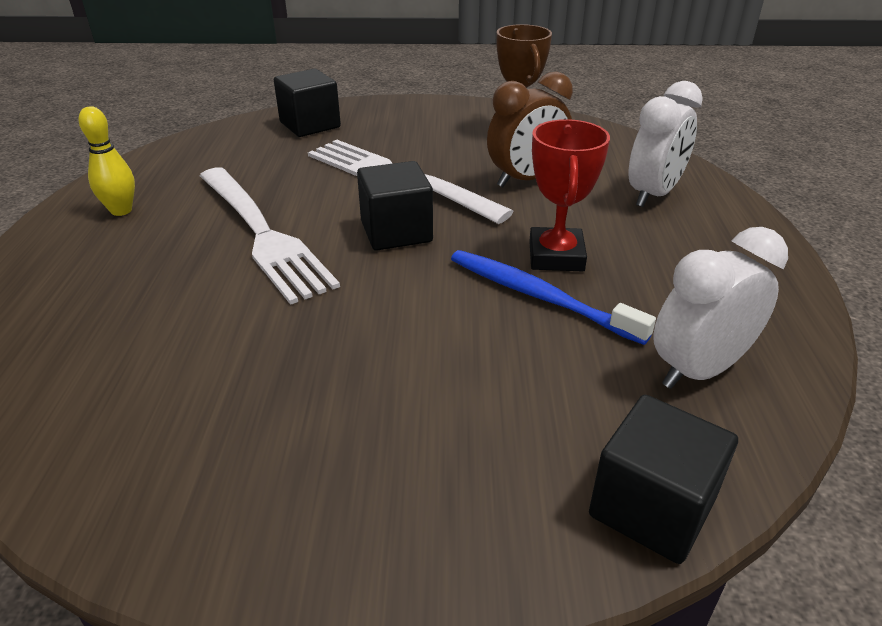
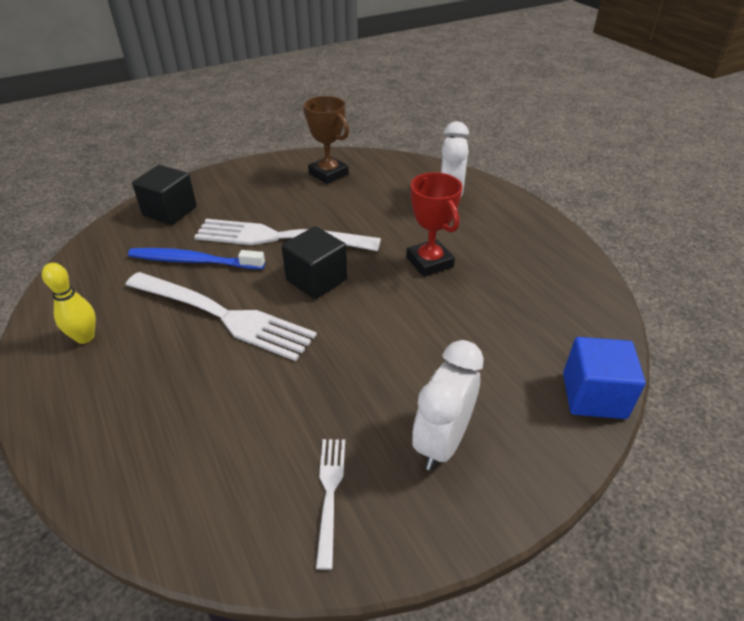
camera: 30 degrees left, 5 degrees up
(185, 458) = (330, 493): none -> white fork
(526, 180) = (366, 211): brown clock -> none
(539, 296) = (442, 294): blue toothbrush -> blue toothbrush (193, 261)
(651, 507) = (593, 395): black cube -> blue cube
(698, 370) = (557, 307): white clock -> white clock (442, 442)

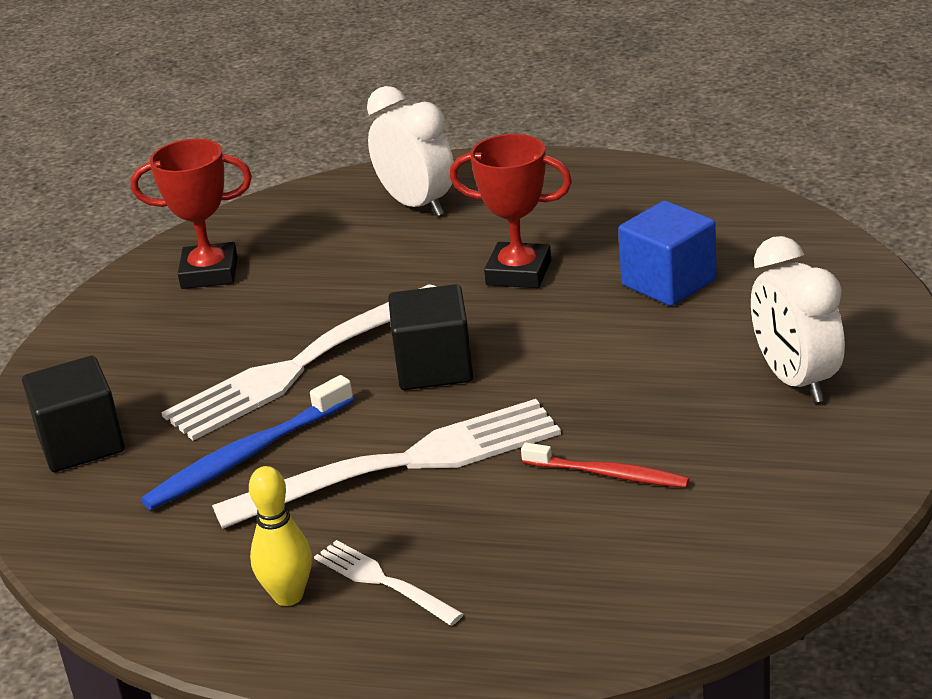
camera: 45 degrees left, 10 degrees down
(271, 404) = (608, 474): none -> red toothbrush
(328, 174) = (209, 273): brown trophy -> red trophy
(330, 493) = (779, 476): white fork -> white fork (383, 582)
(593, 395) = (845, 266): blue cube -> blue cube (668, 282)

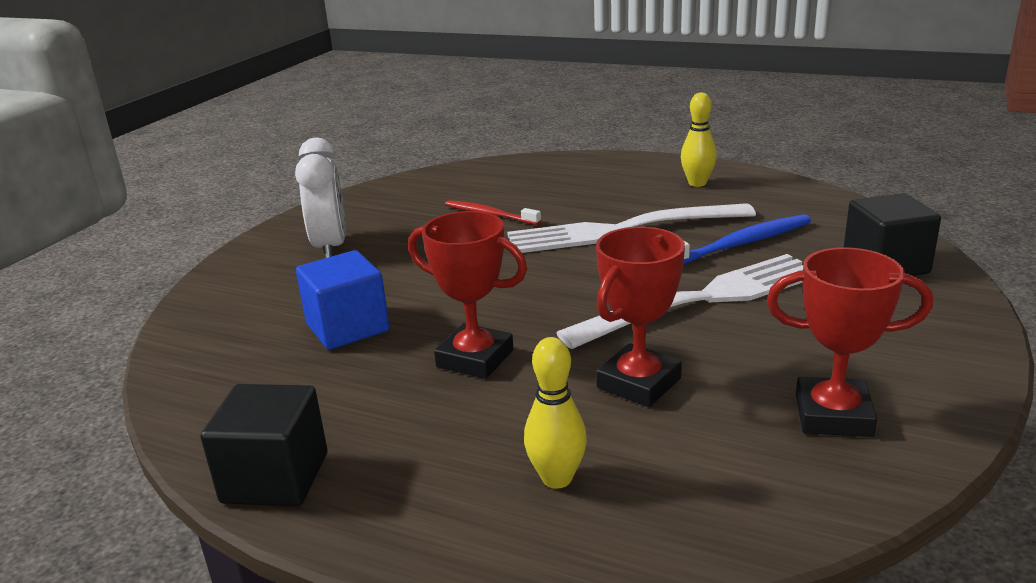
camera: 170 degrees left, 5 degrees down
(364, 274) = (639, 383): none -> red trophy
(383, 582) = (641, 184): white fork -> none
(417, 205) = (557, 478): white clock -> yellow bowling pin
(434, 367) = (584, 285): black cube -> black cube (275, 478)

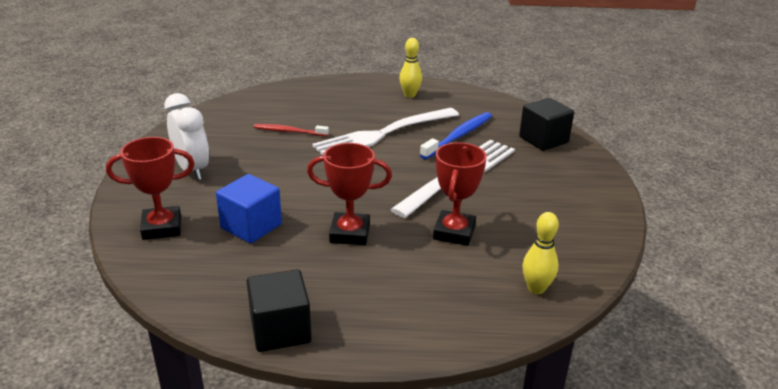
camera: 25 degrees left, 5 degrees up
(557, 478) = (444, 295): yellow bowling pin -> yellow bowling pin (536, 288)
(833, 415) = (561, 233): red trophy -> red trophy (162, 227)

